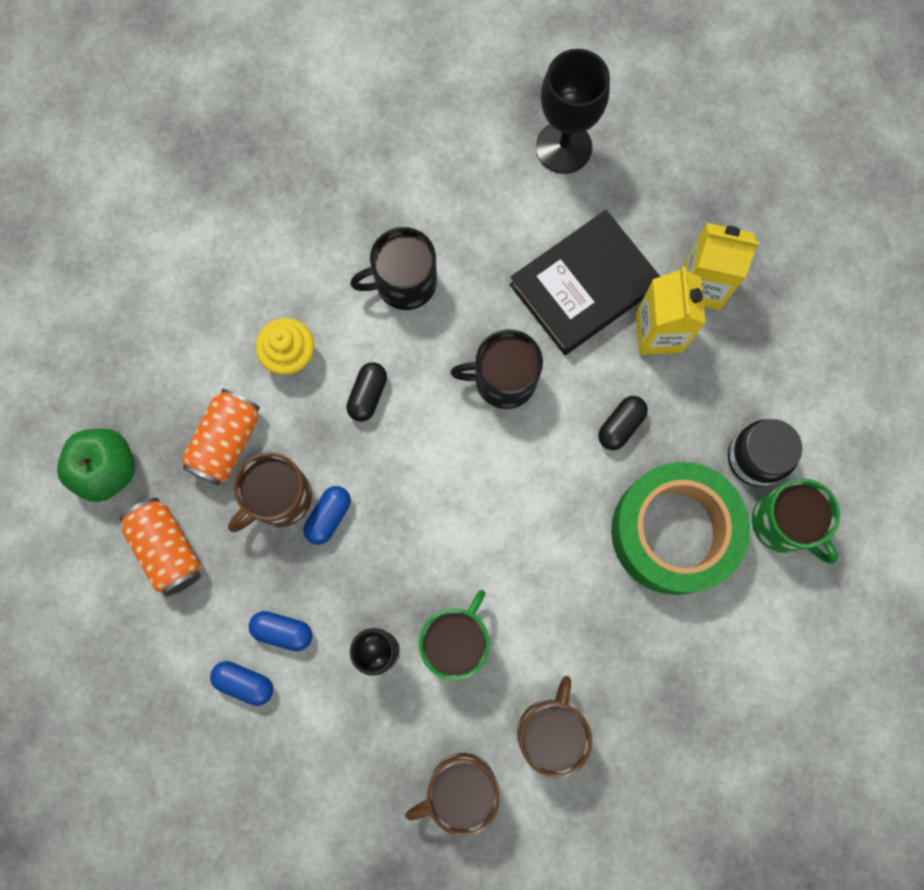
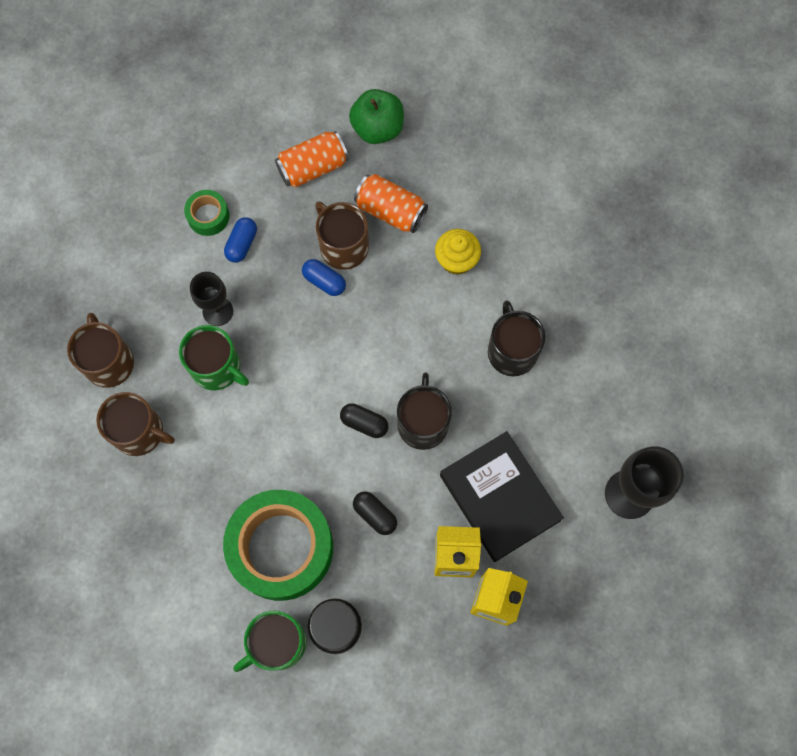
camera: 95 degrees right, 5 degrees down
(245, 682) = (208, 216): blue capsule -> green tape
(368, 395) = (419, 316): black capsule -> black capsule (364, 423)

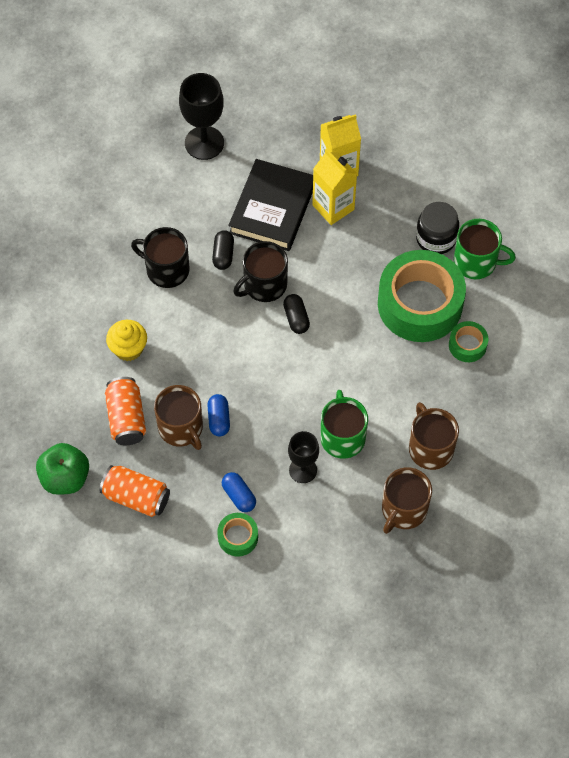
camera: 130 degrees left, 10 degrees down
(202, 554) = (467, 345): none -> green tape
(242, 244) = (239, 496): blue capsule -> blue capsule turned 75 degrees clockwise
(343, 246) = (181, 428): brown mug -> brown mug turned 45 degrees counterclockwise
(375, 514) = (349, 268): black capsule -> black capsule (223, 255)
(512, 351) = (166, 269): black mug -> black mug turned 75 degrees clockwise

